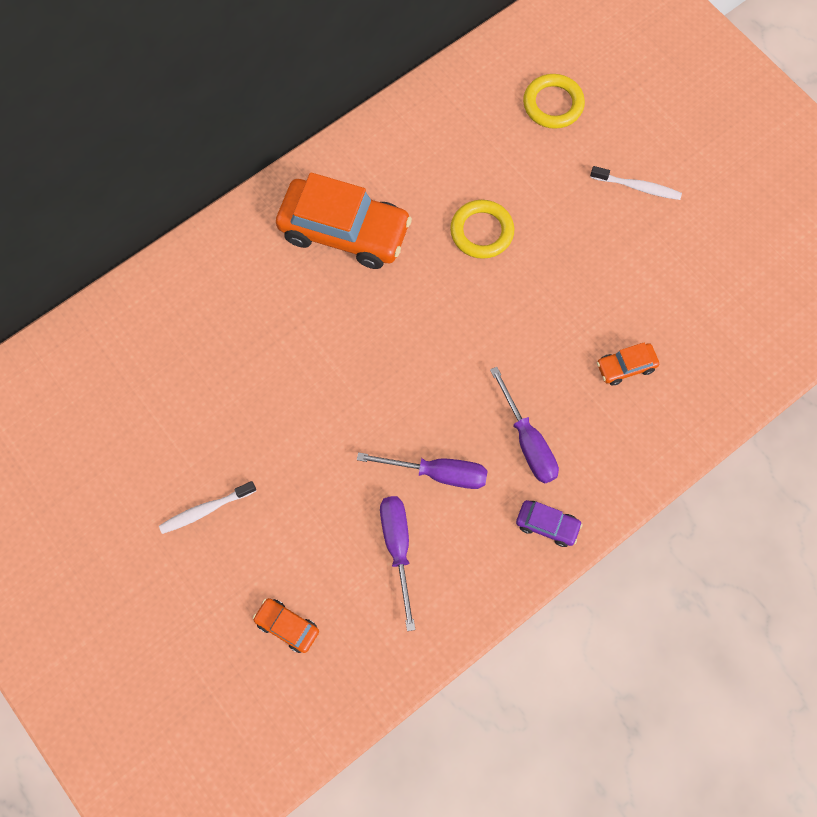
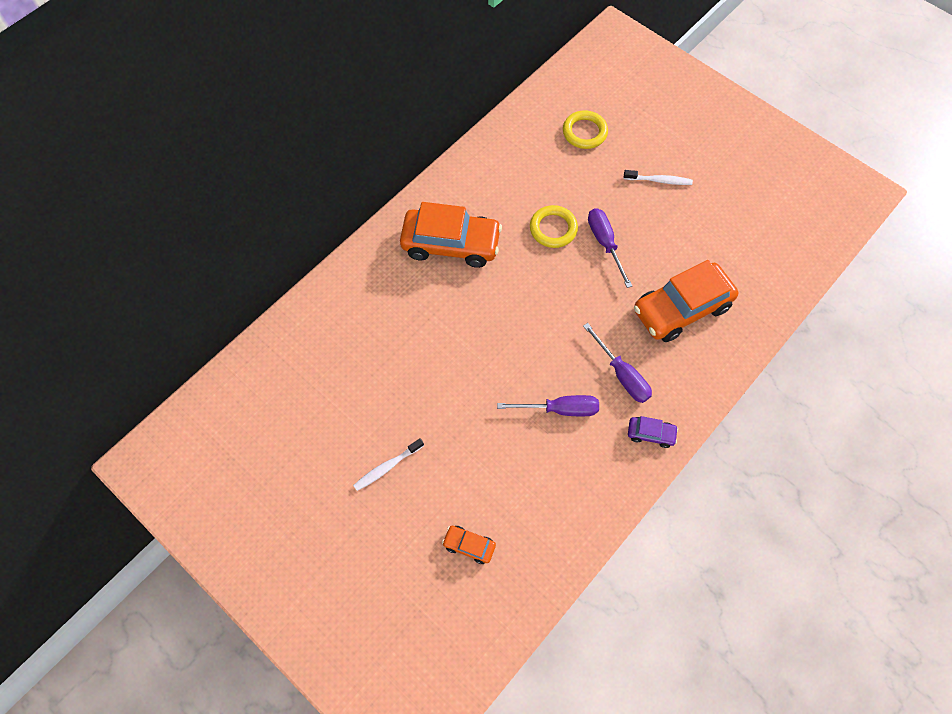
camera: 10 degrees left, 5 degrees down
(397, 548) = (541, 471): purple screwdriver -> purple screwdriver (605, 243)
(626, 367) = (681, 308): orange car -> orange car, size x2.24

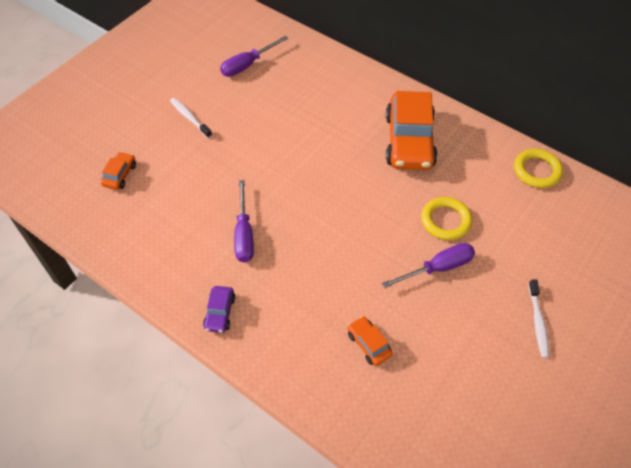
camera: 85 degrees right, 10 degrees down
(584, 132) = (581, 245): yellow ring -> yellow ring (537, 171)
(622, 374) = (284, 286): purple screwdriver -> purple screwdriver (248, 65)
(681, 308) = (369, 344): orange car -> orange car, size x0.45

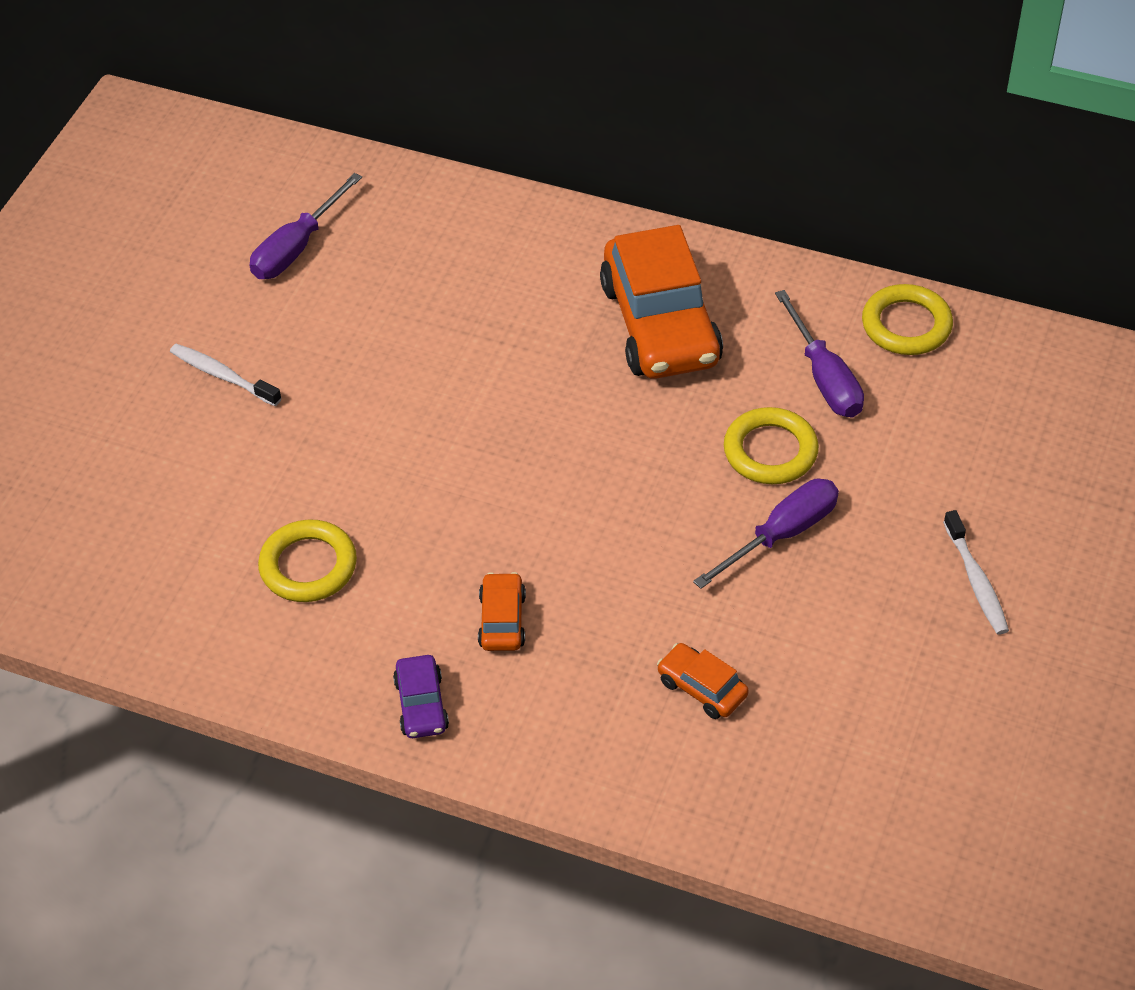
camera: 15 degrees left, 5 degrees down
(120, 175) = (130, 514): orange car -> orange car (502, 620)
(192, 223) = (308, 566): none -> yellow ring
(244, 234) = (413, 562): purple screwdriver -> purple screwdriver (824, 377)

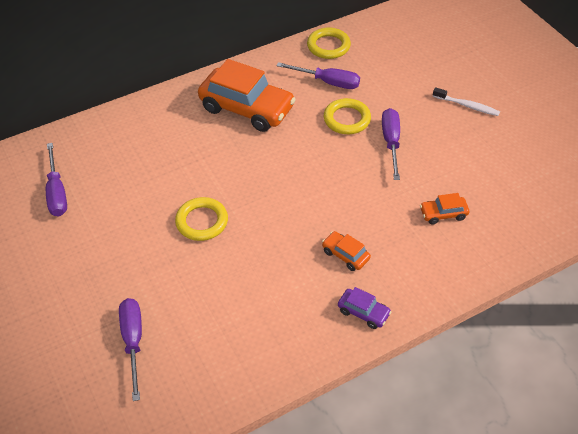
camera: 50 degrees left, 0 degrees up
(147, 496) = (133, 342): none -> purple screwdriver
(222, 376) = (97, 266): white toothbrush -> none
(308, 566) = (244, 304): yellow ring -> yellow ring (202, 221)

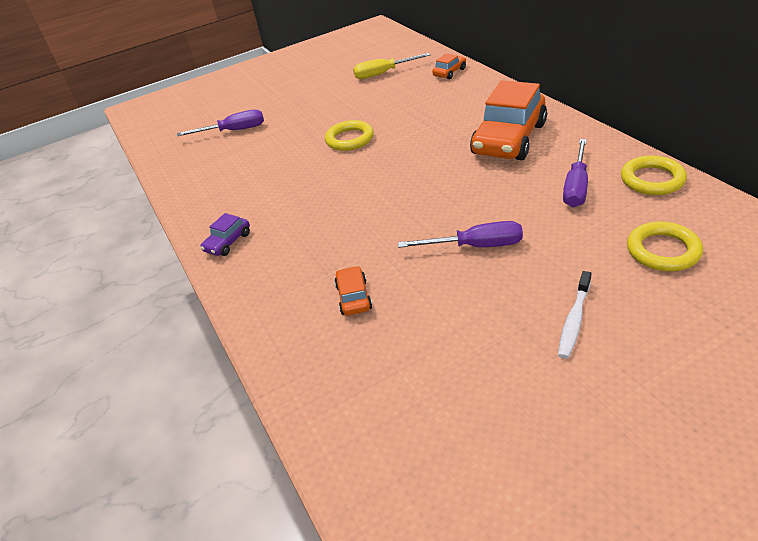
camera: 95 degrees right, 10 degrees down
(57, 192) = (383, 73): purple screwdriver -> yellow screwdriver
(345, 255) = (300, 225): orange car -> orange car (449, 72)
(347, 119) = (510, 207): yellow ring -> yellow ring (663, 251)

